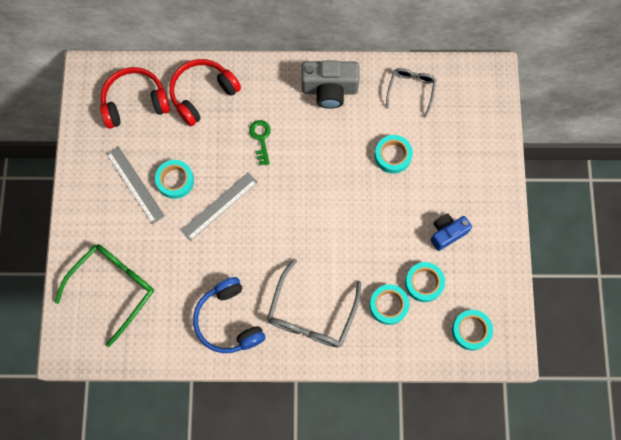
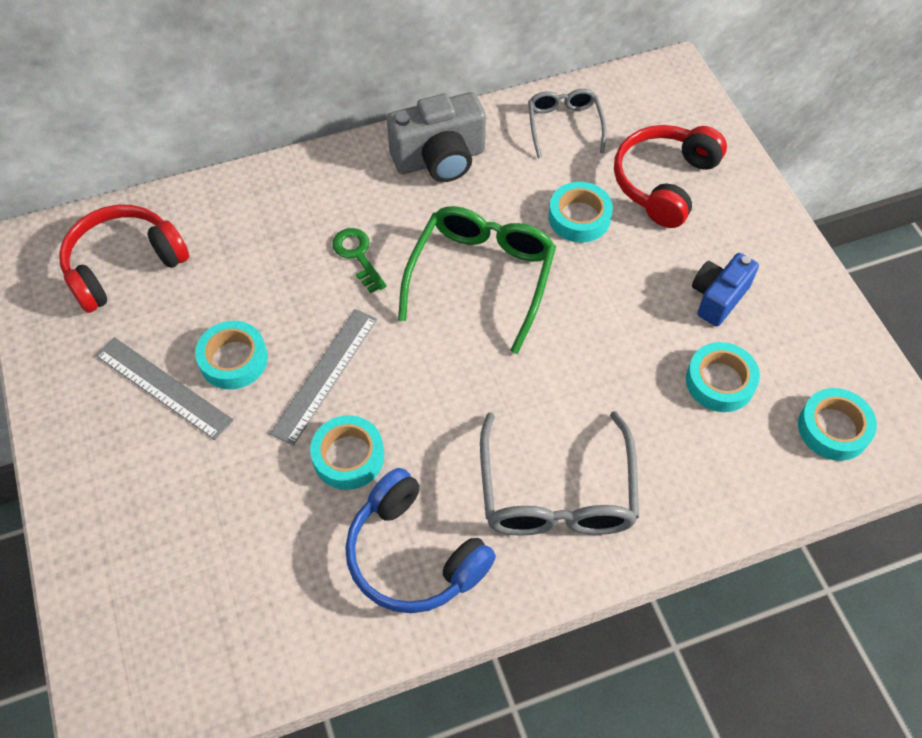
camera: 20 degrees left, 15 degrees down
(113, 289) = (175, 574): green glasses -> green glasses (481, 278)
(202, 94) = (236, 221): red headphones -> red headphones (663, 182)
(388, 305) = (680, 435): turquoise tape -> turquoise tape (348, 456)

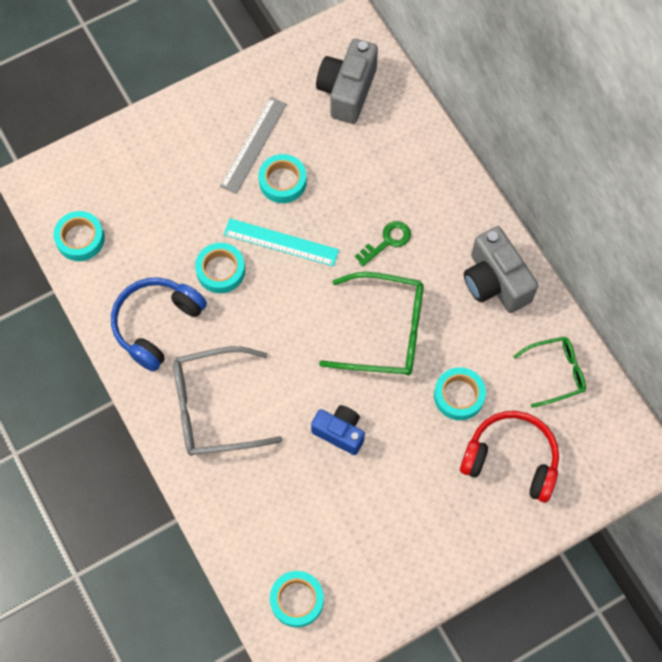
camera: 80 degrees right, 10 degrees up
(123, 265) = (347, 91): red headphones -> grey camera
(325, 375) = (281, 242): grey ruler -> turquoise ruler
(564, 126) = (555, 373): grey glasses -> green glasses
(718, 298) = (401, 509): blue camera -> blue camera (340, 432)
(720, 382) = (323, 514): turquoise tape -> turquoise tape (80, 239)

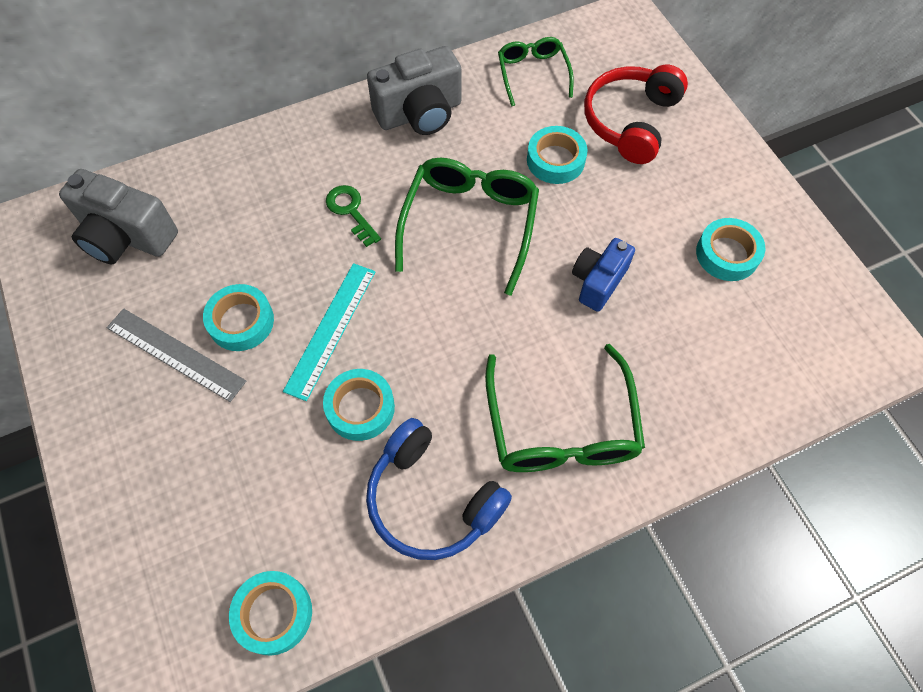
camera: 85 degrees left, 5 degrees down
(215, 408) = (561, 426): grey glasses -> green glasses
(297, 600) = (811, 344): turquoise tape -> turquoise tape (727, 254)

